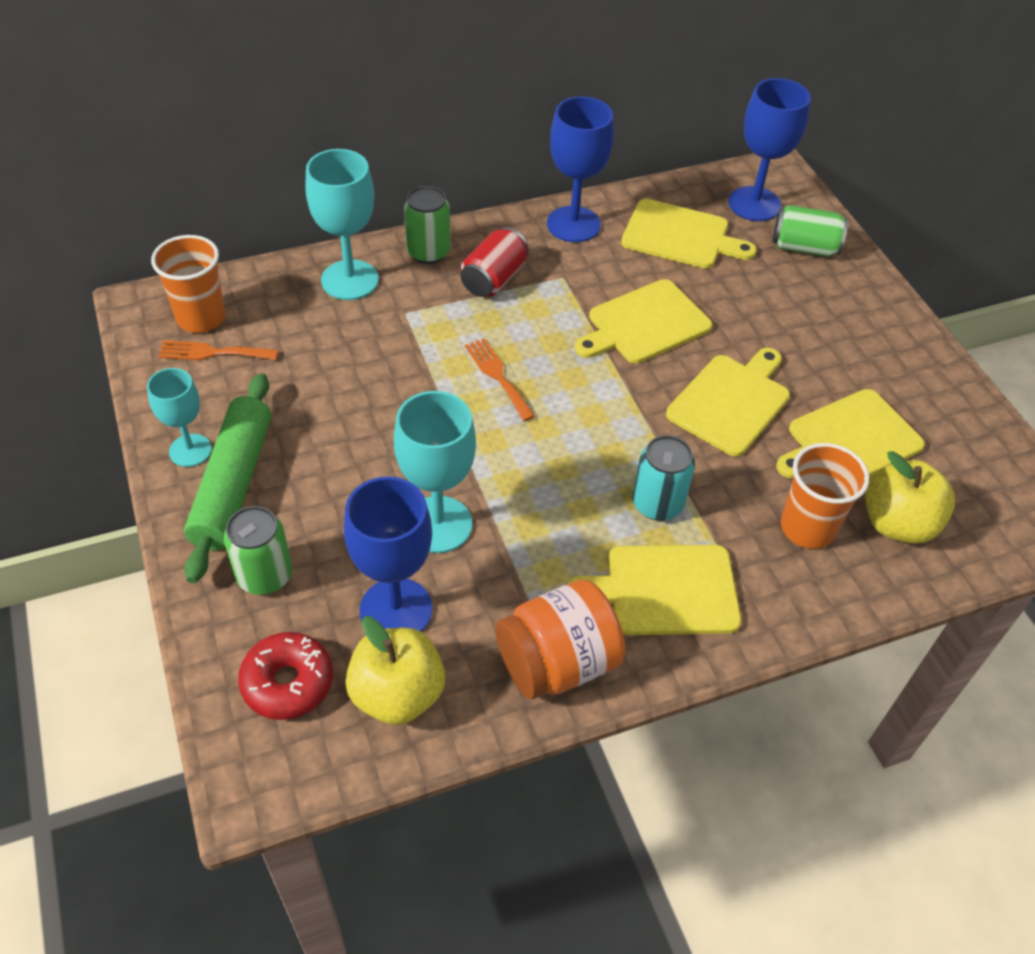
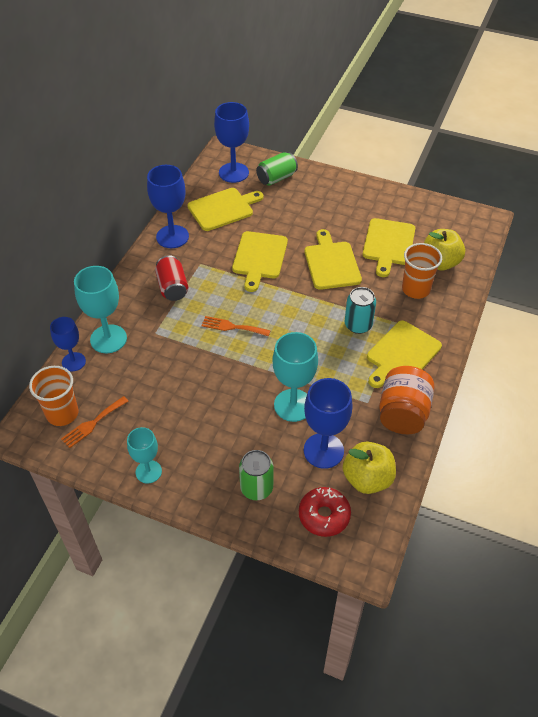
camera: 45 degrees left, 0 degrees up
(233, 484) = (189, 467): green rolling pin -> none
(284, 275) = (73, 362): none -> blue goblet
(428, 252) = (126, 298): green can -> none

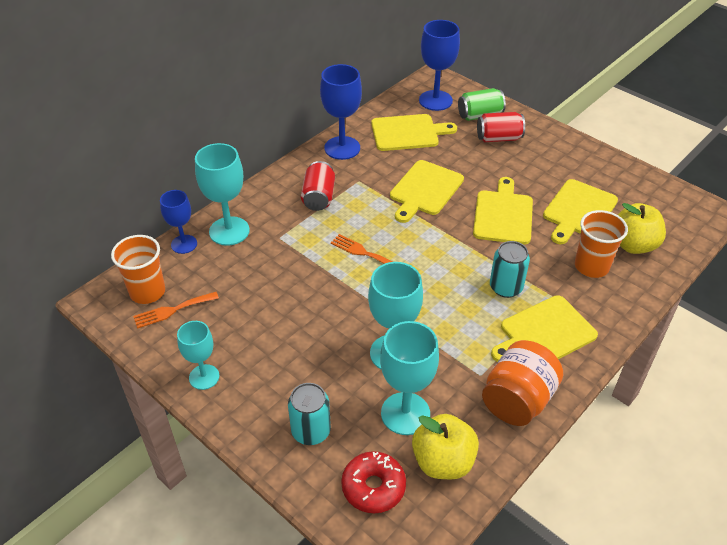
camera: 20 degrees right, 5 degrees down
(256, 488) = (311, 431): green can -> turquoise can
(300, 195) = (499, 138): none -> red can
(323, 450) = (405, 413): blue goblet -> turquoise goblet

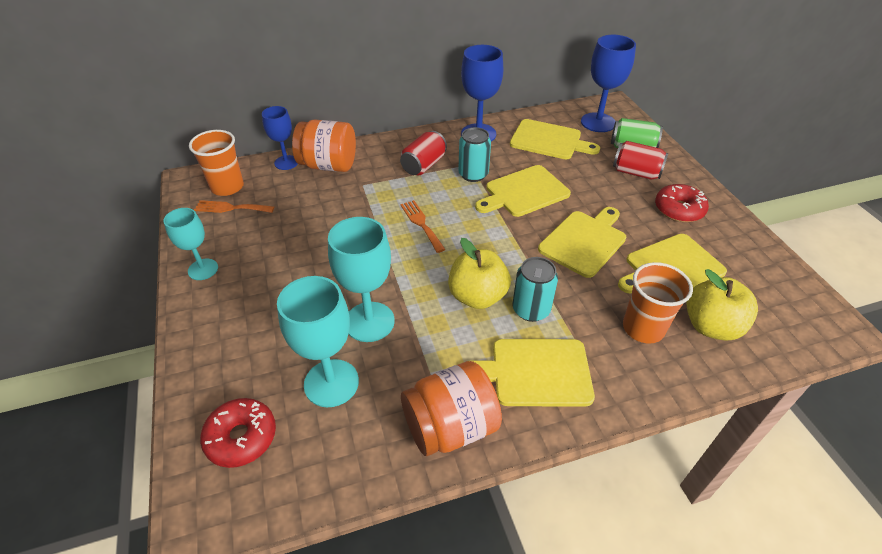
camera: 30 degrees right, 0 degrees up
(229, 231) = (328, 165): turquoise goblet -> orange jar
(311, 431) = (238, 356): turquoise can -> turquoise can (473, 174)
(443, 461) = (324, 449): yellow apple -> yellow apple (477, 296)
(552, 159) = (678, 210): none -> red donut

